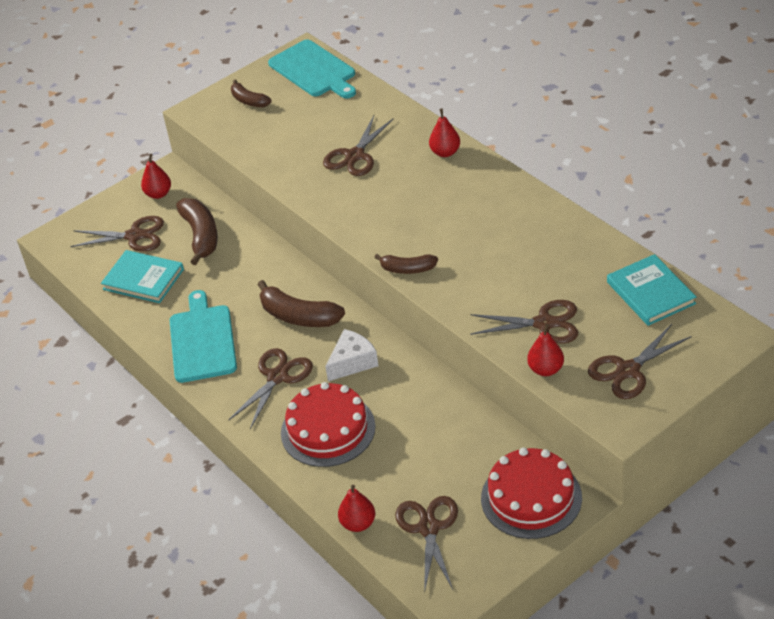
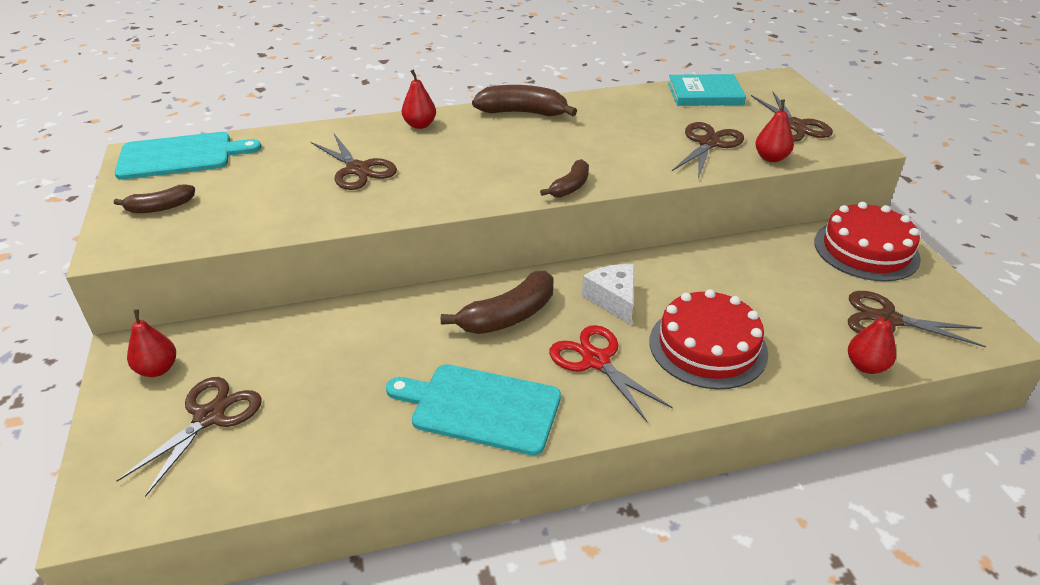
camera: 70 degrees left, 5 degrees down
(143, 279) = (306, 432): turquoise book -> none
(201, 236) = (286, 354): brown banana -> brown banana (523, 113)
(277, 377) = (596, 360): brown scissors -> red scissors

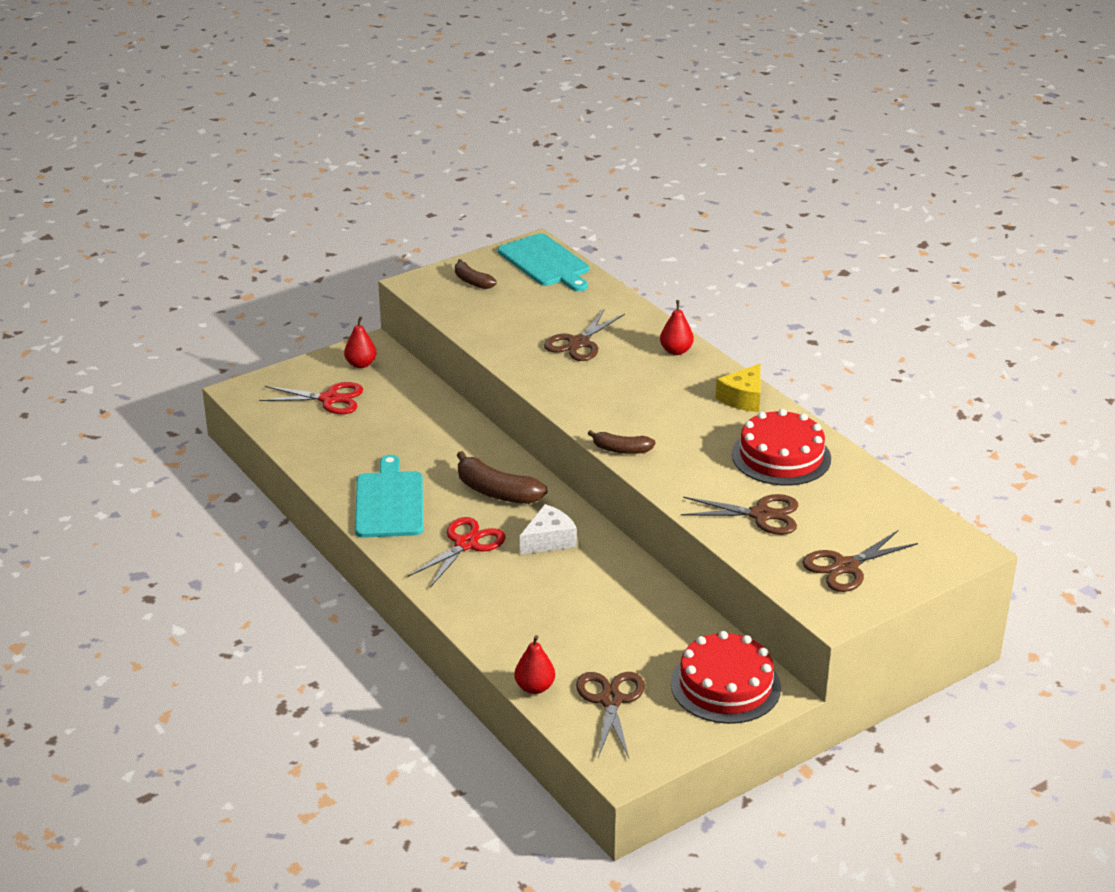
camera: 70 degrees right, 5 degrees down
(209, 417) = (329, 399): brown scissors -> red scissors
(523, 113) = (743, 398): brown banana -> yellow cheese
(705, 94) = (879, 500): turquoise book -> none
(708, 346) = (514, 598): red cake -> red cake (781, 456)
(771, 158) = (757, 556): red pear -> none

